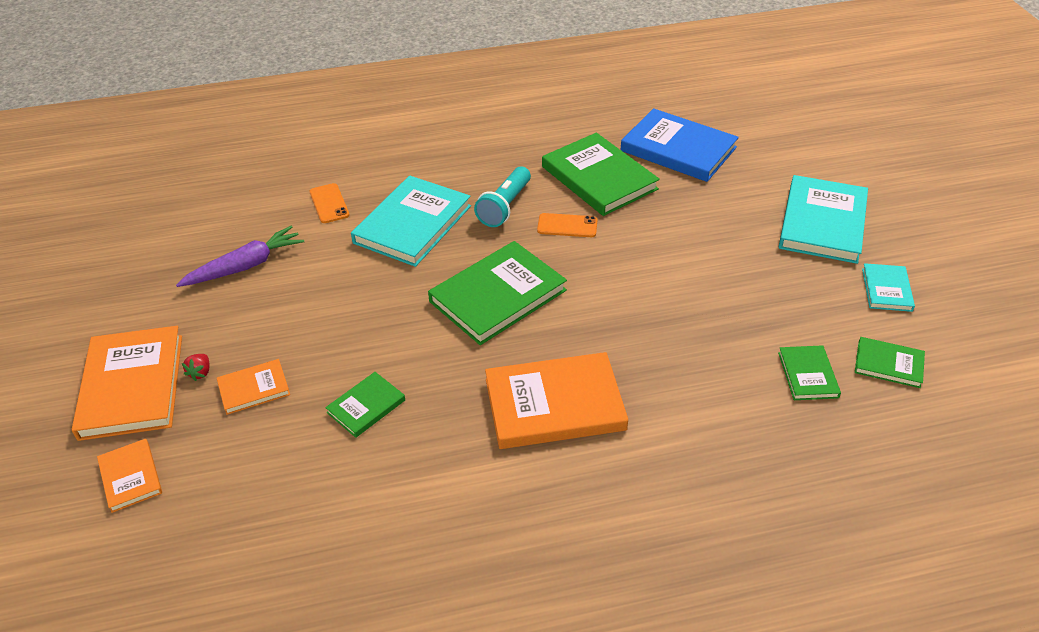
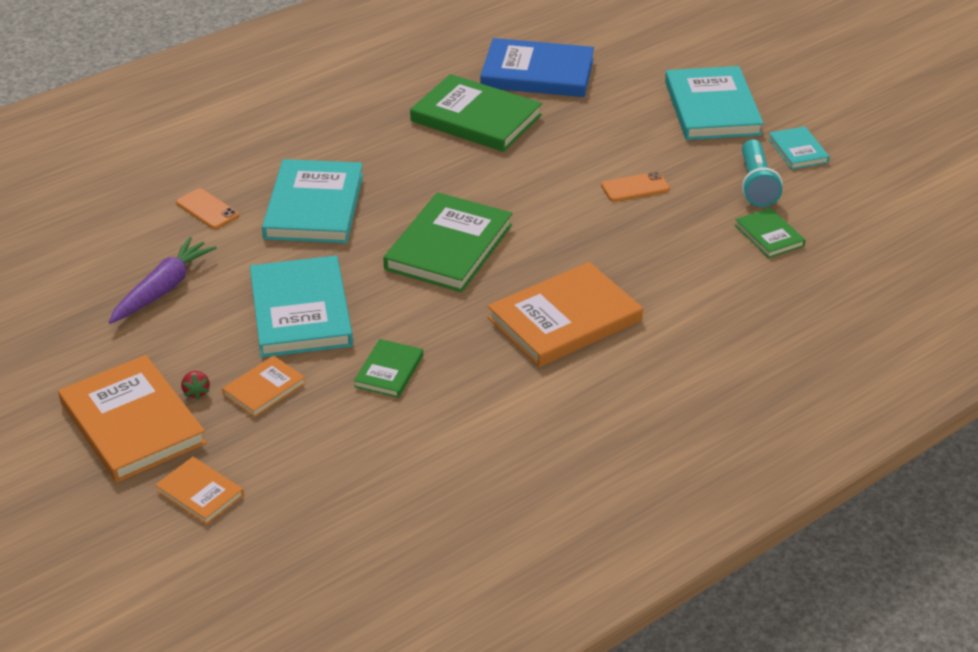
camera: 25 degrees left, 5 degrees down
(335, 321) = (301, 311): none -> turquoise book
(505, 207) = (399, 167): turquoise flashlight -> turquoise flashlight (756, 185)
(567, 226) = (474, 169): orange phone -> orange phone (635, 187)
(888, 364) = (830, 209): green book -> none

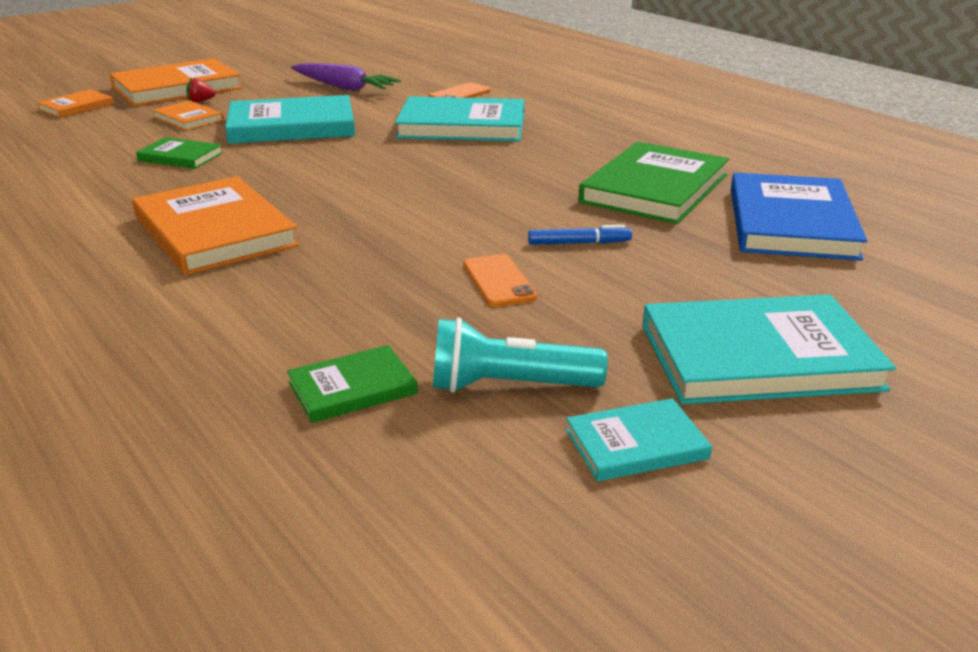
camera: 90 degrees right, 10 degrees down
(449, 247) = (378, 177): green book -> none
(575, 155) = (579, 243): none -> blue marker

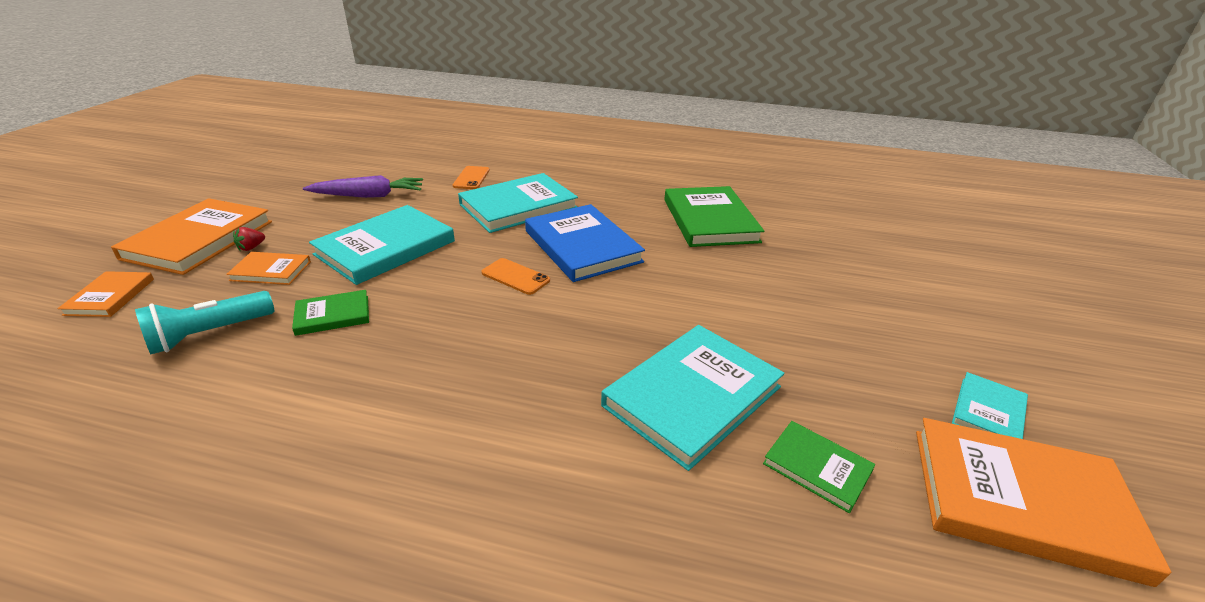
camera: 40 degrees left, 5 degrees up
(214, 231) = (495, 380): orange book -> orange book (1021, 501)
(352, 388) = (817, 467): green book -> green book turned 75 degrees counterclockwise
(499, 281) = (748, 330): orange phone -> orange phone (515, 276)
(509, 386) = (881, 409): turquoise flashlight -> turquoise flashlight (210, 334)
(579, 243) = (739, 279): blue marker -> none
(758, 357) = (933, 320): turquoise book -> turquoise book (692, 396)
(791, 223) = (806, 221): blue book -> blue book (582, 246)

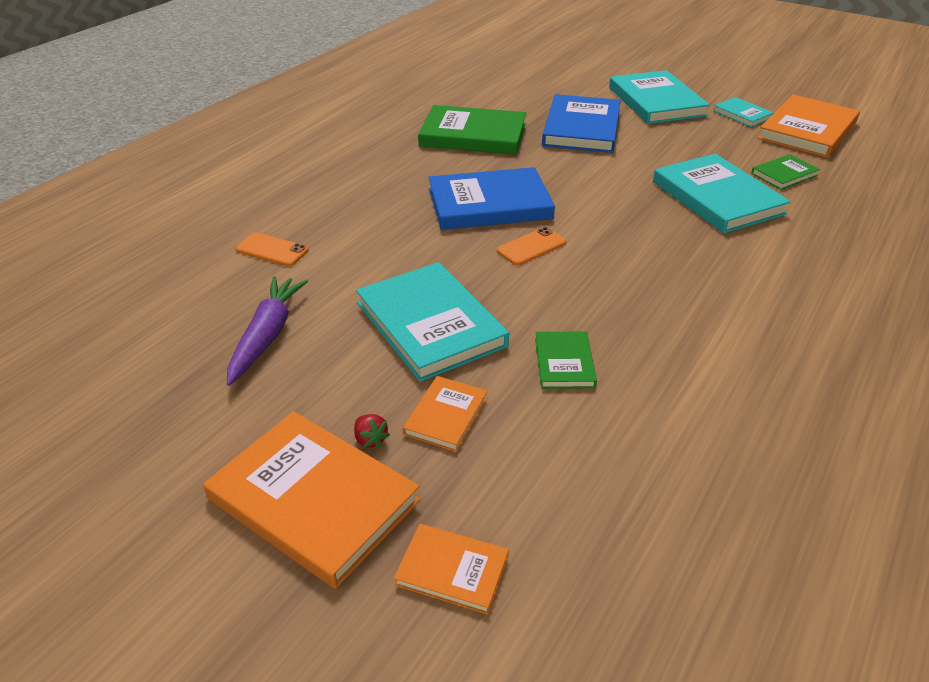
camera: 70 degrees left, 5 degrees up
(210, 334) = (575, 454): turquoise flashlight -> none
(518, 206) = (378, 227): turquoise book -> turquoise book (656, 101)
(788, 277) = (581, 128): none -> blue book

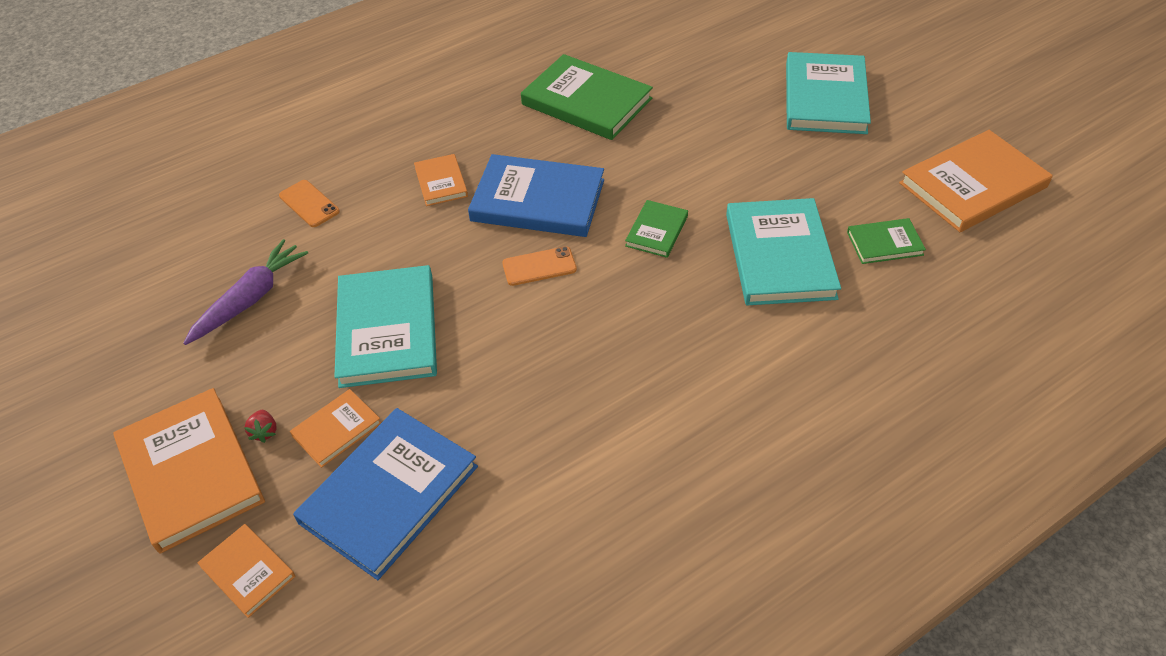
camera: 25 degrees right, 10 degrees up
(390, 209) = (441, 182): none -> orange book
(564, 362) = (472, 409): green book -> green book (656, 231)
(581, 128) = (708, 118): blue book -> blue book (389, 494)
(742, 114) = (913, 141): turquoise book -> none

